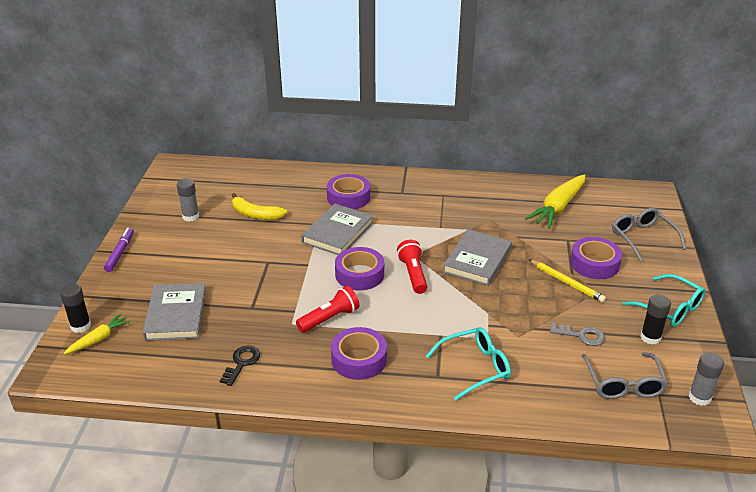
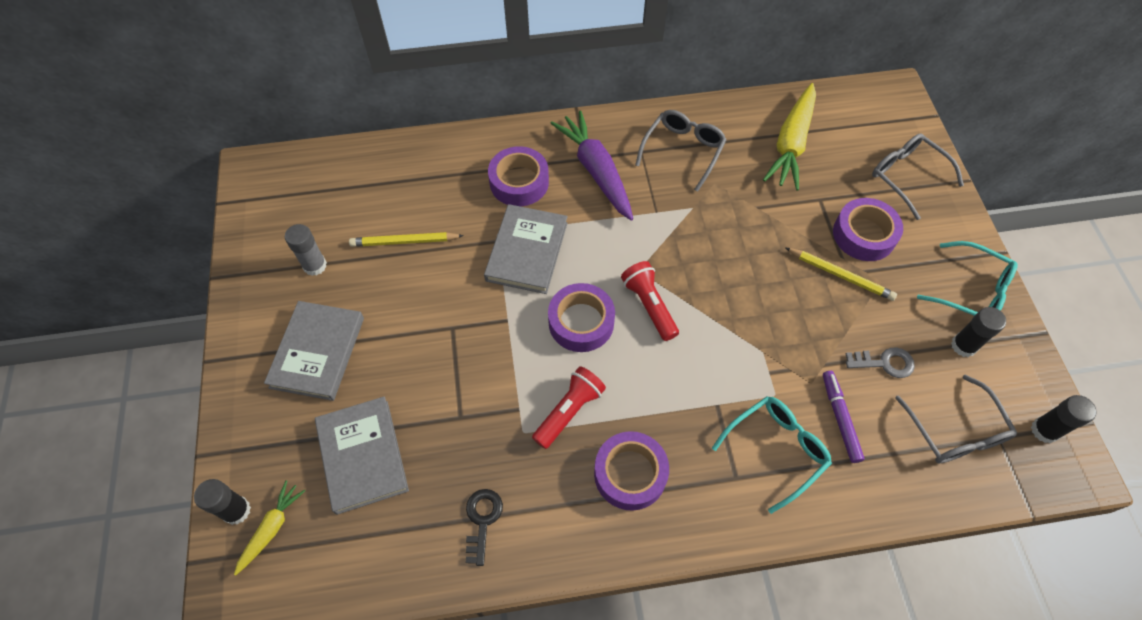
camera: 15 degrees left, 25 degrees up
(120, 253) = (240, 359): purple marker -> purple marker (840, 418)
(255, 214) = (404, 241): yellow banana -> yellow pencil
(406, 200) = (596, 171): none -> purple carrot
(474, 199) = (683, 151): none -> grey glasses
(477, 260) = (721, 261): grey book -> grey book (317, 352)
(699, 397) = (1044, 430): grey glue stick -> black glue stick

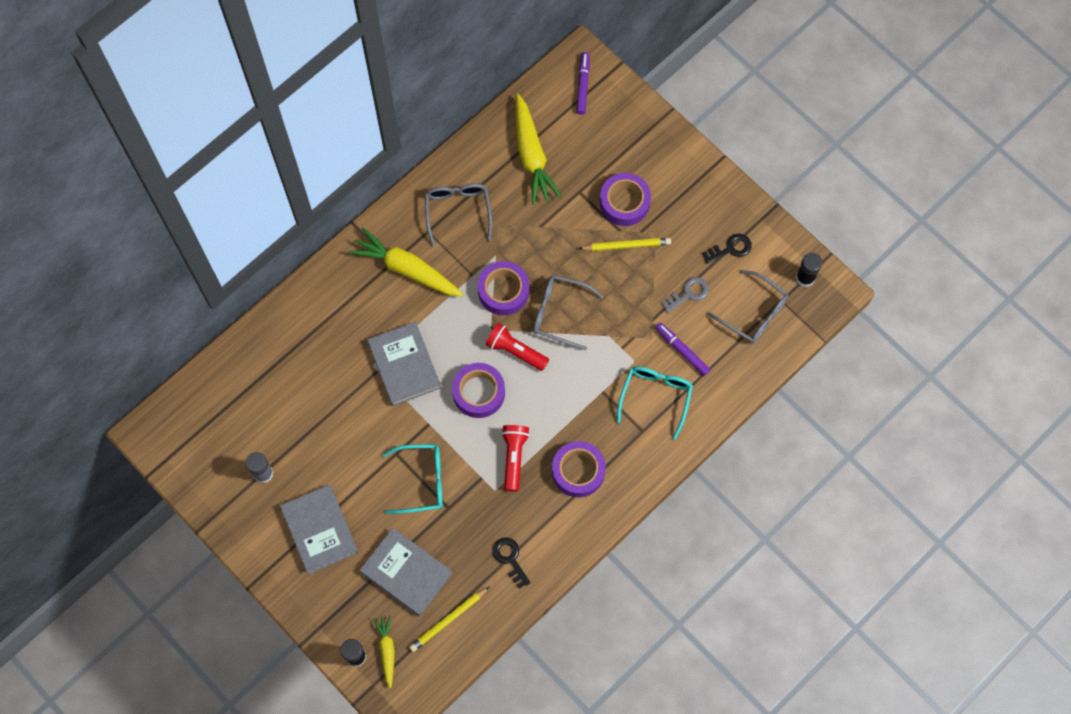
camera: 35 degrees left, 10 degrees up
(404, 241) = (311, 414): yellow pencil -> yellow pencil (448, 620)
(519, 182) = (357, 314): purple tape -> purple tape (503, 291)
(596, 171) = (406, 269): purple carrot -> yellow carrot
(883, 114) = (583, 85): none -> purple marker
(907, 176) = (628, 133): grey glasses -> grey glasses (559, 313)
(963, 346) = (730, 248): black glue stick -> black key
(971, 291) = (716, 203): turquoise glasses -> turquoise glasses (422, 481)

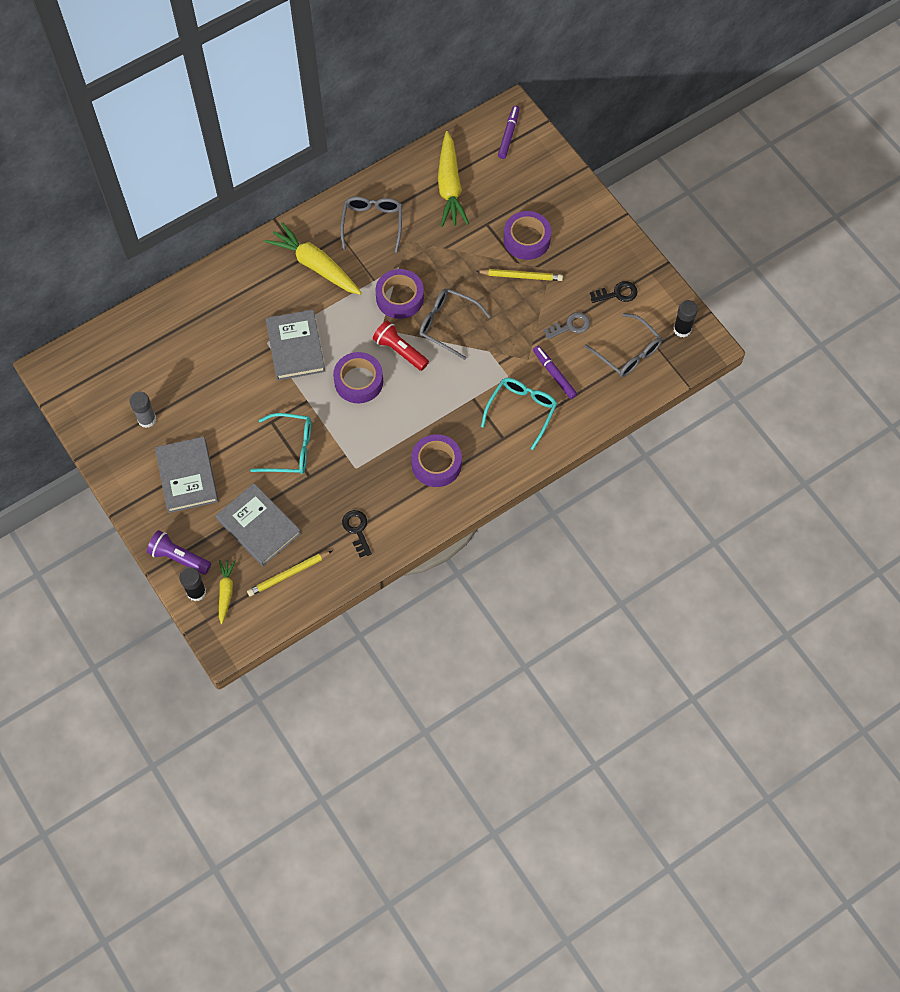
camera: 10 degrees right, 5 degrees down
(329, 622) = (179, 557): none -> purple flashlight
(513, 457) = (379, 442): red flashlight -> none

